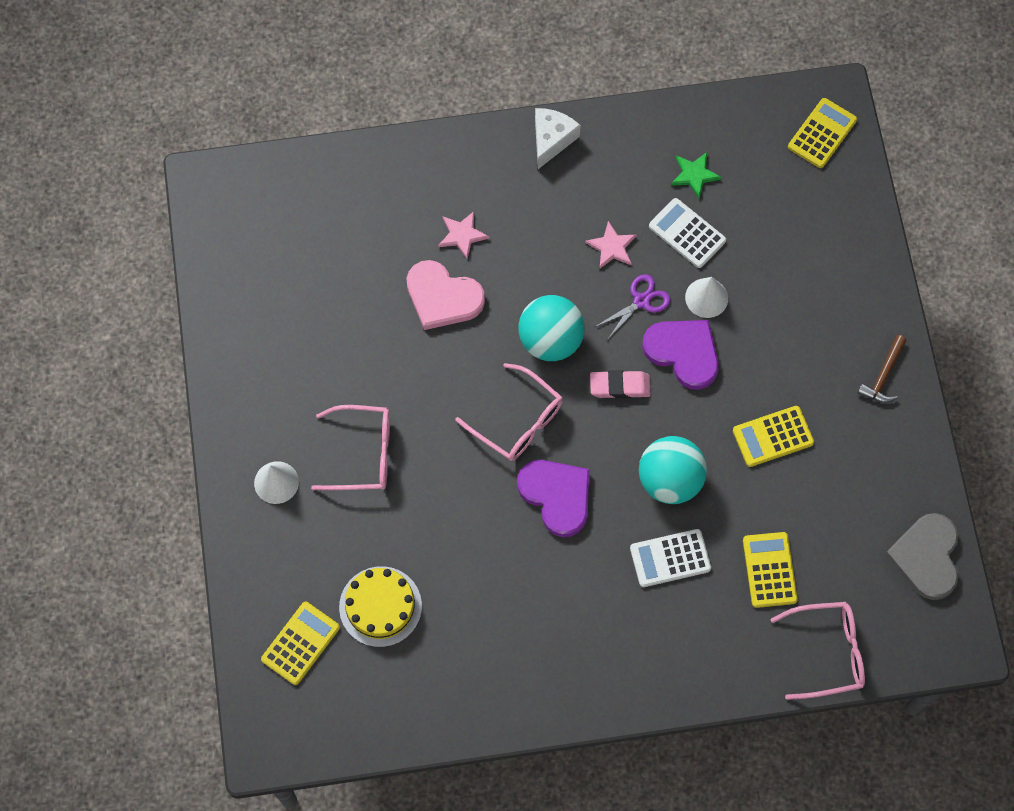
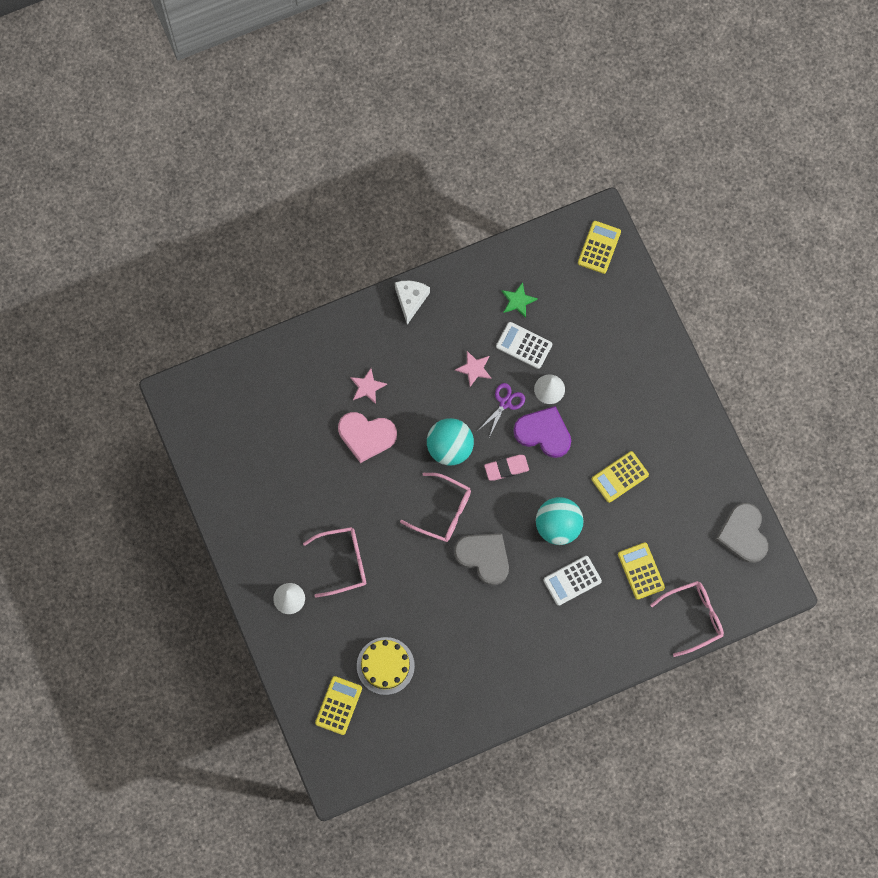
camera: 15 degrees left, 5 degrees up
(557, 496) = (484, 557): purple heart -> grey heart
(883, 376) = (684, 414): brown hammer -> none

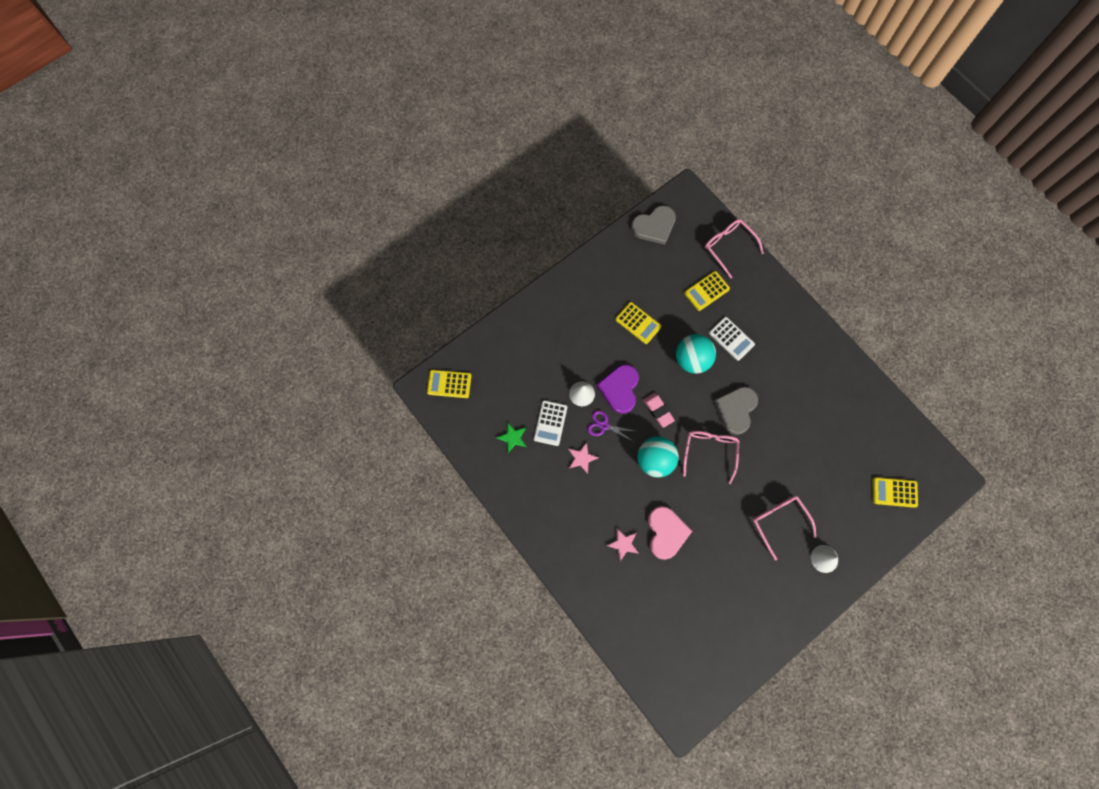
camera: 105 degrees left, 0 degrees up
(385, 666) = (849, 463): yellow cake -> none
(411, 300) = (535, 528): white cheese -> none

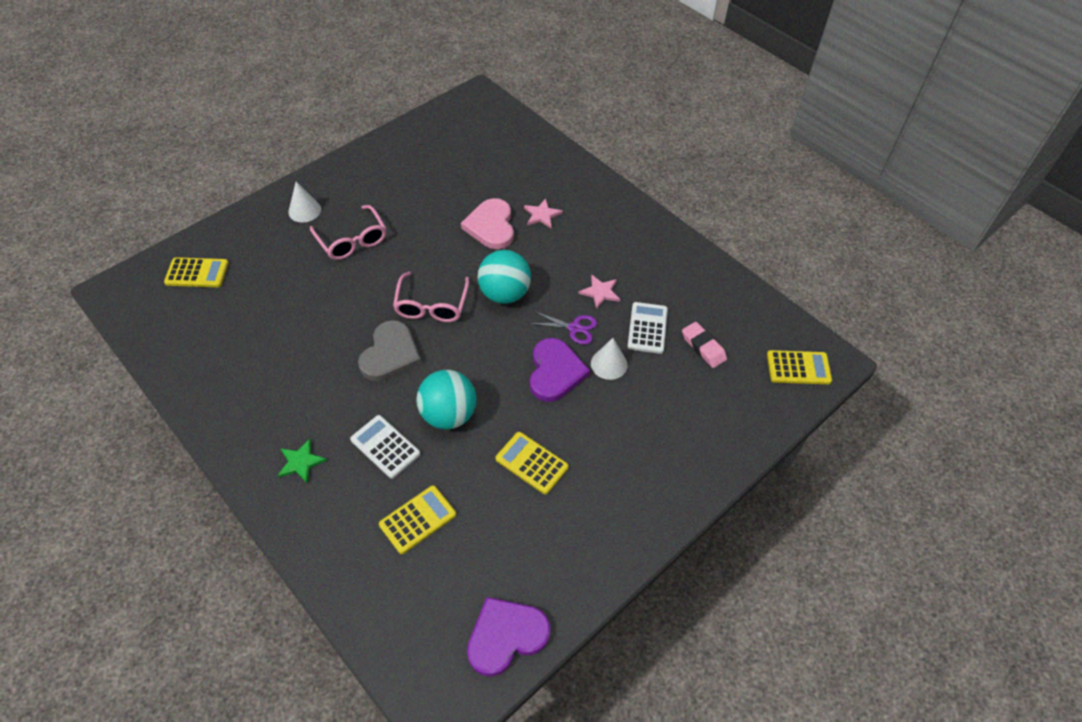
camera: 175 degrees right, 20 degrees down
(512, 437) = (694, 310): green star -> green star (301, 462)
(654, 226) = (506, 636): grey heart -> purple heart
(658, 411) = (500, 348): pink eraser -> pink eraser (703, 347)
(729, 247) = (370, 602): pink glasses -> none

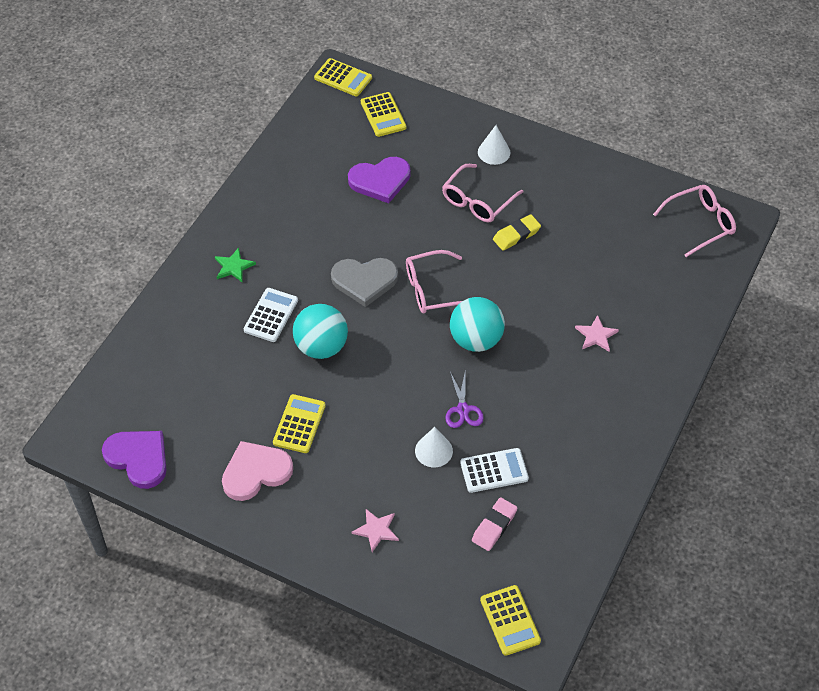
camera: 70 degrees right, 0 degrees up
(407, 228) = (516, 235): none -> yellow eraser
(418, 519) = (214, 363): yellow calculator -> yellow calculator (343, 78)
(468, 117) = (700, 223): none -> pink glasses
(491, 226) = (556, 299): pink heart -> pink heart (255, 472)
(555, 372) = (404, 410): purple heart -> purple heart (380, 181)
(600, 292) = (519, 417): pink star -> pink star (376, 530)

